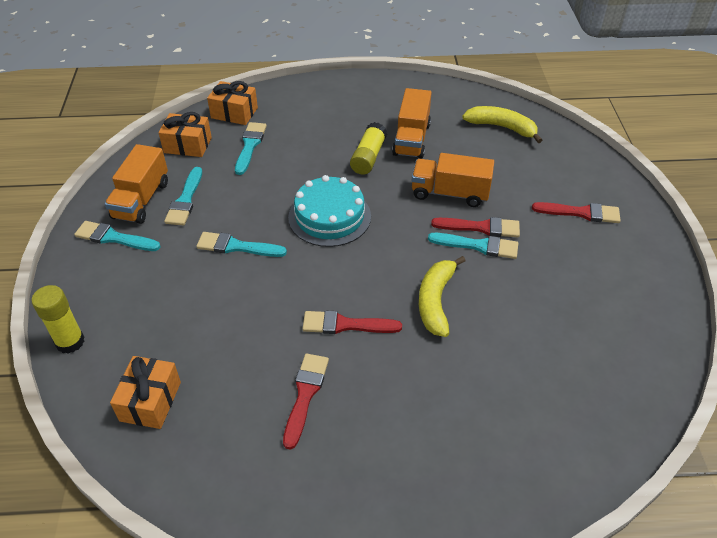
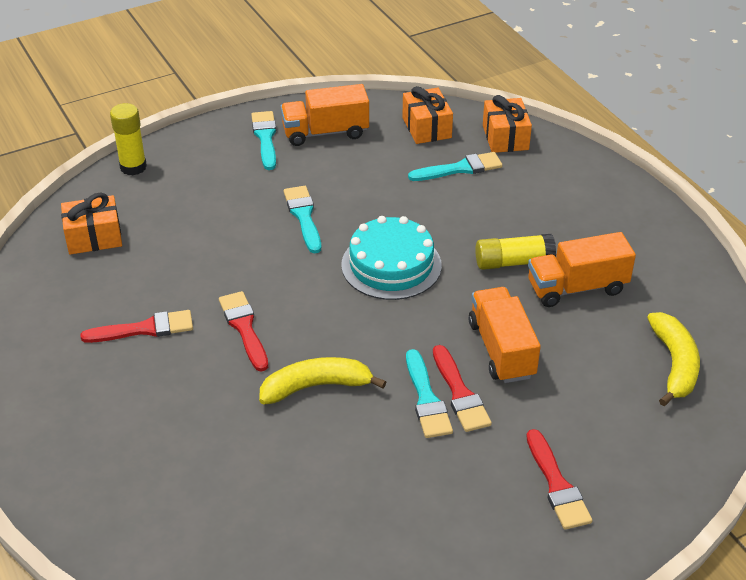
camera: 65 degrees right, 5 degrees down
(185, 200) = (344, 159): turquoise brush -> none

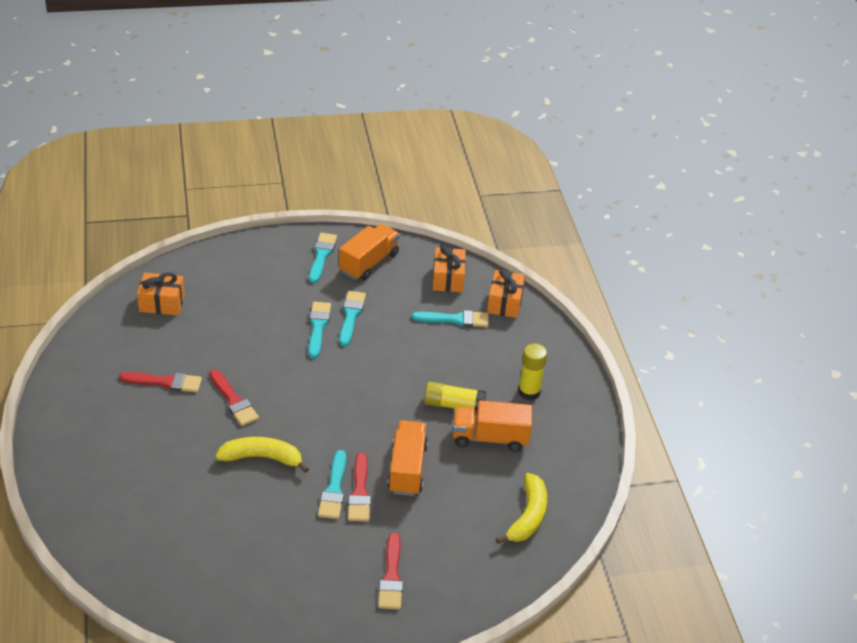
camera: 15 degrees right, 0 degrees up
(133, 167) = (214, 254): yellow glue stick -> yellow glue stick (529, 392)
(244, 328) = (234, 401): red brush -> red brush turned 150 degrees clockwise
(325, 132) = (369, 263): orange truck -> orange truck turned 120 degrees clockwise
(336, 194) = (351, 316): none -> turquoise brush
(391, 265) = (362, 382): turquoise cake -> none

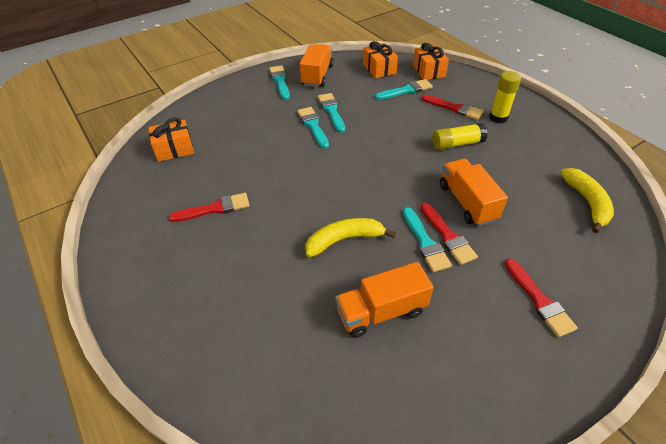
camera: 20 degrees left, 5 degrees up
(234, 401) = (285, 202): red brush -> red brush (454, 108)
(490, 438) = (503, 157): orange truck -> orange truck (381, 312)

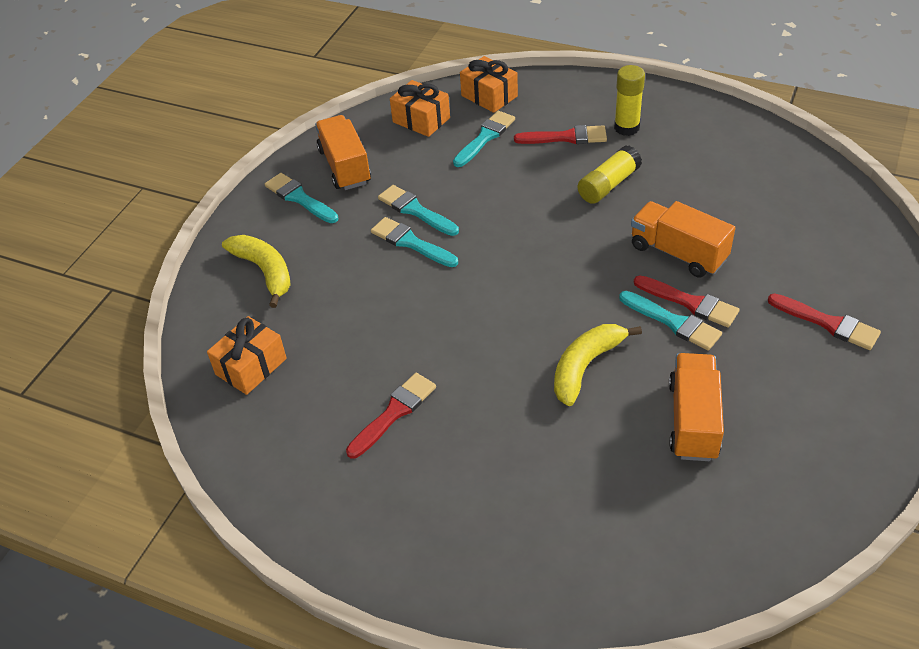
camera: 30 degrees left, 0 degrees up
(381, 312) = (693, 420): orange truck -> orange truck turned 150 degrees clockwise
(587, 203) = (795, 192): yellow banana -> yellow banana (265, 271)

